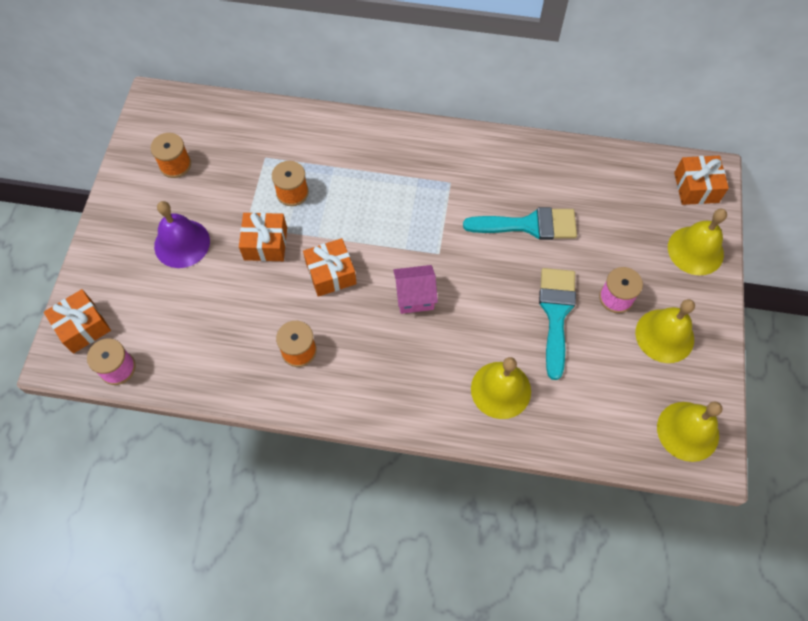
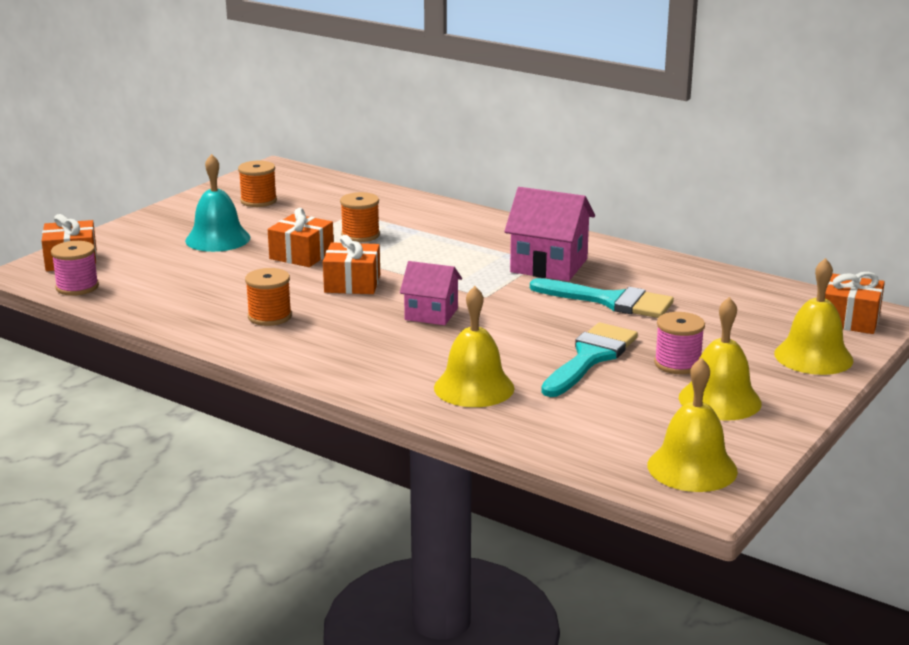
camera: 25 degrees right, 40 degrees down
(182, 243) = (217, 239): purple bell -> turquoise bell
(459, 187) = (548, 265): none -> pink house

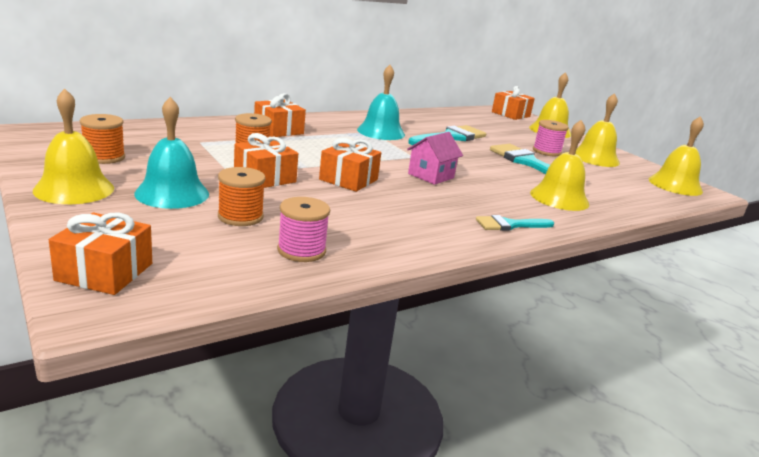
camera: 70 degrees left, 0 degrees up
(77, 287) = (199, 287): pink spool -> pink spool (301, 250)
(184, 214) = (74, 189): none -> yellow bell
(269, 316) = (386, 220): orange spool -> orange spool (240, 217)
(339, 369) = (510, 225): none -> turquoise brush
(451, 227) = (278, 130): none -> orange gift
(548, 265) = (381, 132): pink house -> turquoise bell

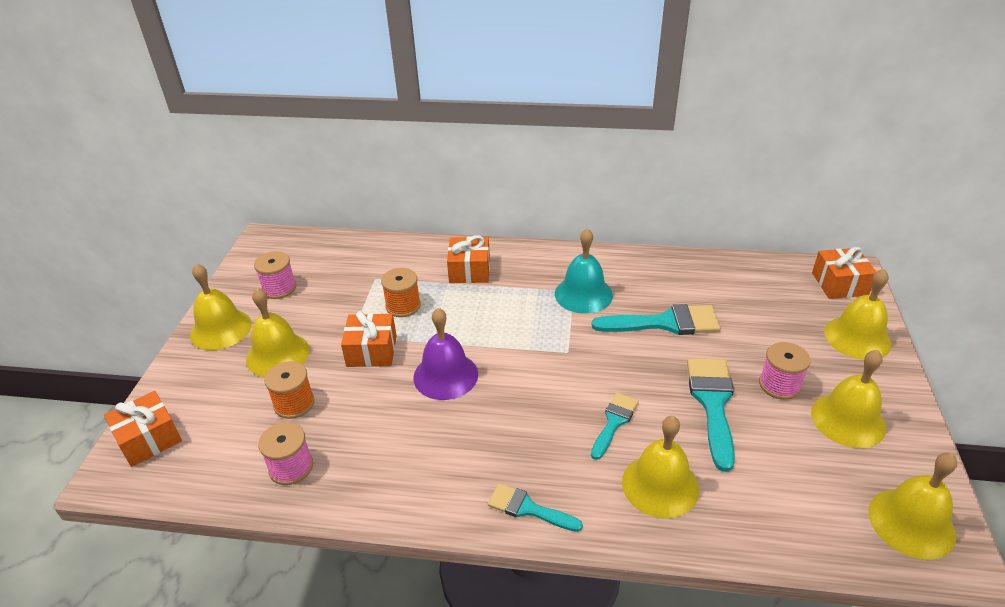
camera: 45 degrees right, 15 degrees up
(104, 157) = (279, 288): orange spool -> pink spool
(172, 193) = (278, 354): turquoise bell -> yellow bell
(348, 179) = (445, 375): orange gift -> purple bell
(431, 176) = (544, 393): pink house -> none
(492, 179) = (614, 422): none -> turquoise brush

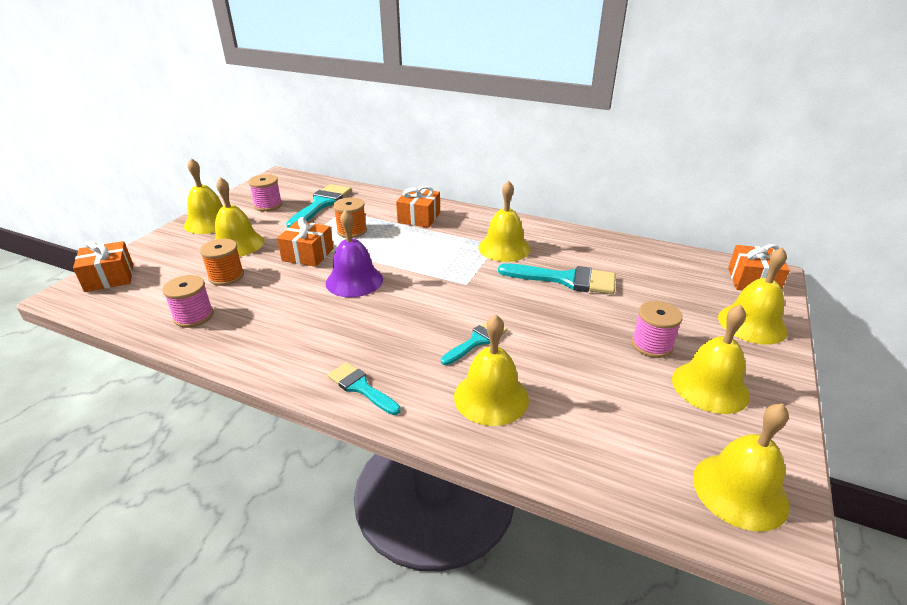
camera: 15 degrees right, 5 degrees down
(583, 294) = (504, 248): turquoise bell -> yellow bell
(712, 403) = (577, 346): turquoise brush -> turquoise brush (321, 204)

